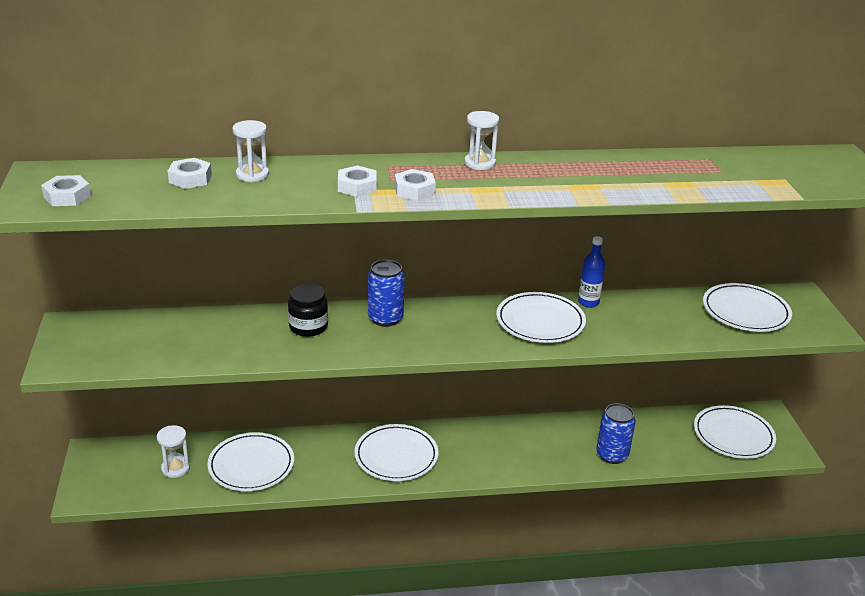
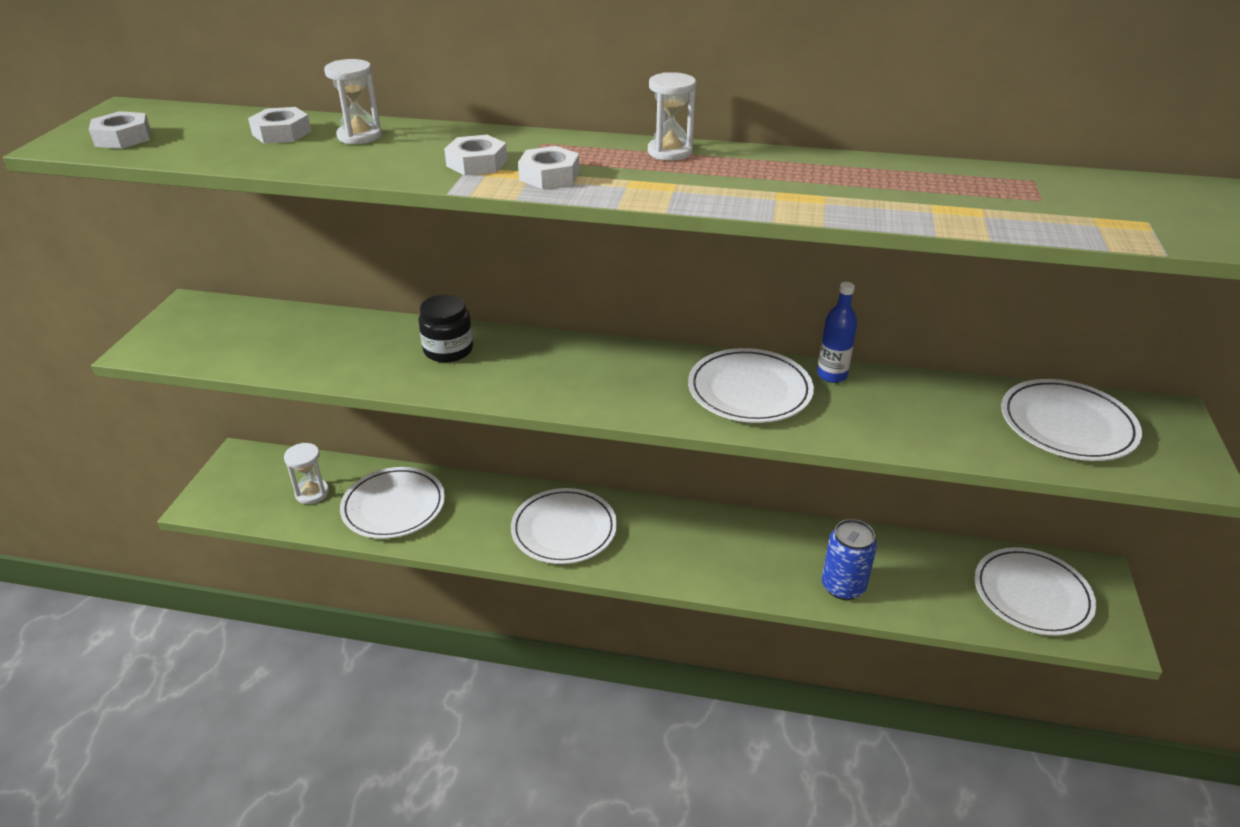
camera: 20 degrees right, 5 degrees up
(385, 318) = (548, 354): blue can -> none

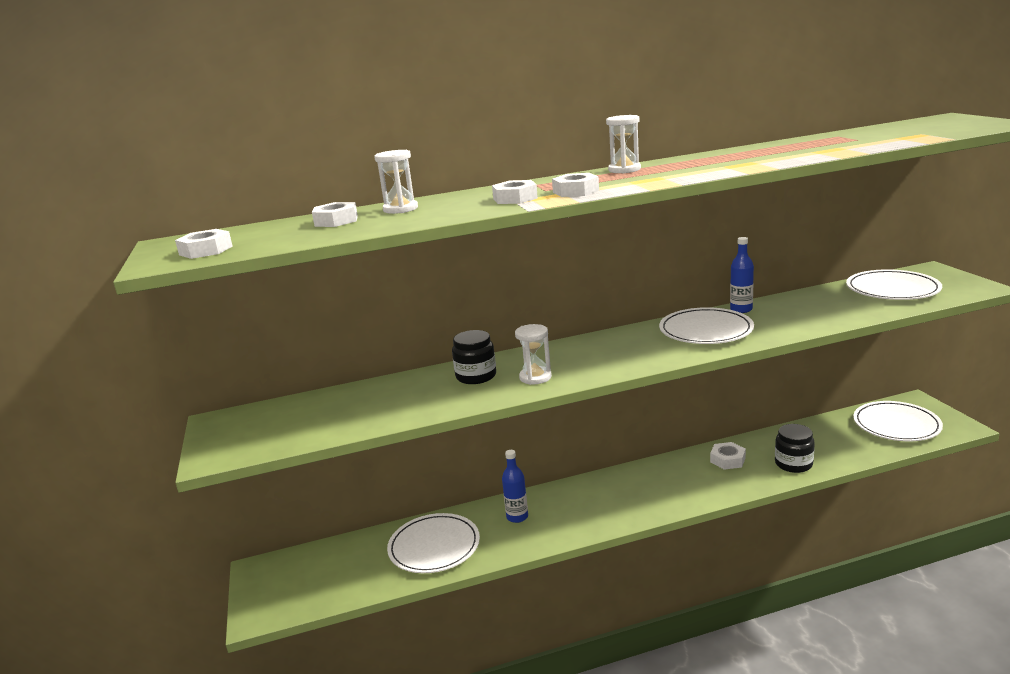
camera: 25 degrees left, 15 degrees down
(312, 493) = (354, 566): white hourglass -> white hourglass (535, 377)
(495, 510) = (517, 517): none -> blue bottle
(564, 529) = (581, 508): white plate -> none
(774, 545) = (727, 460): none -> white nut
(843, 586) = (793, 464): blue can -> black jar

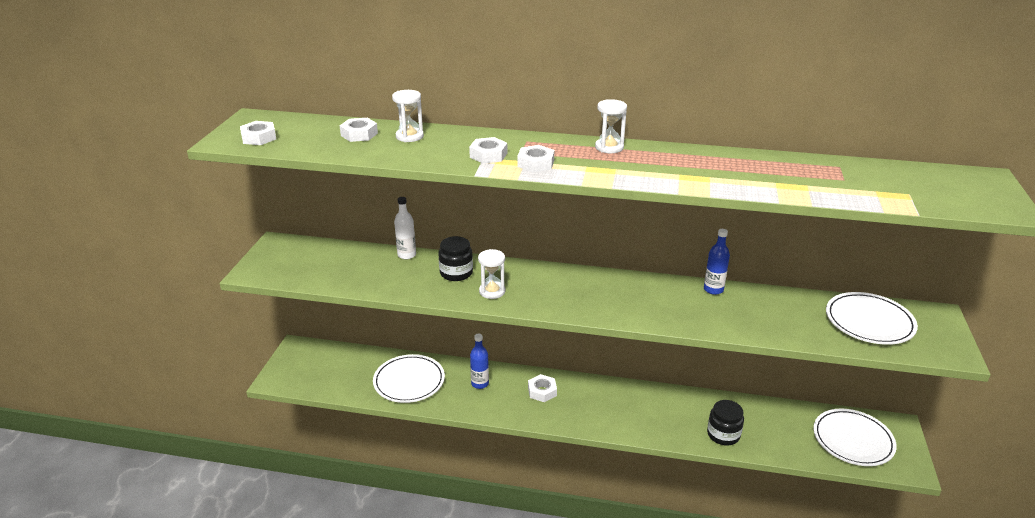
camera: 25 degrees right, 10 degrees up
(399, 380) = (406, 255): none -> white bottle
(705, 330) = (659, 299): white plate -> none
(727, 460) = (674, 407): white nut -> white nut (542, 391)

